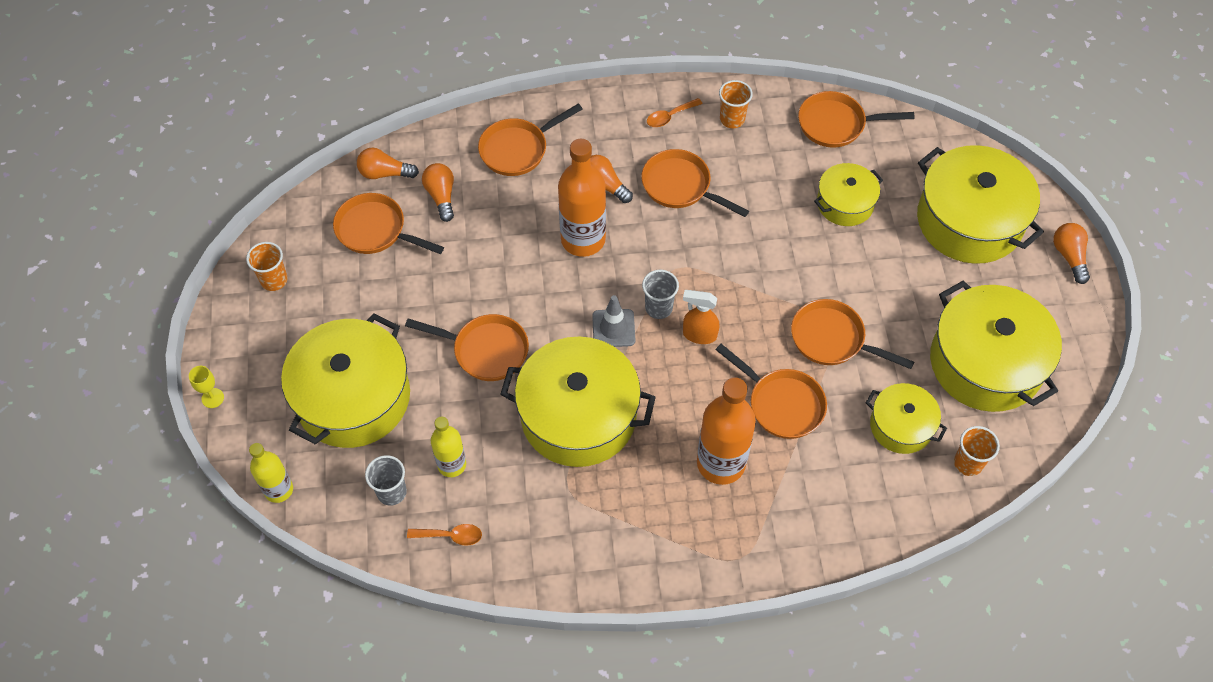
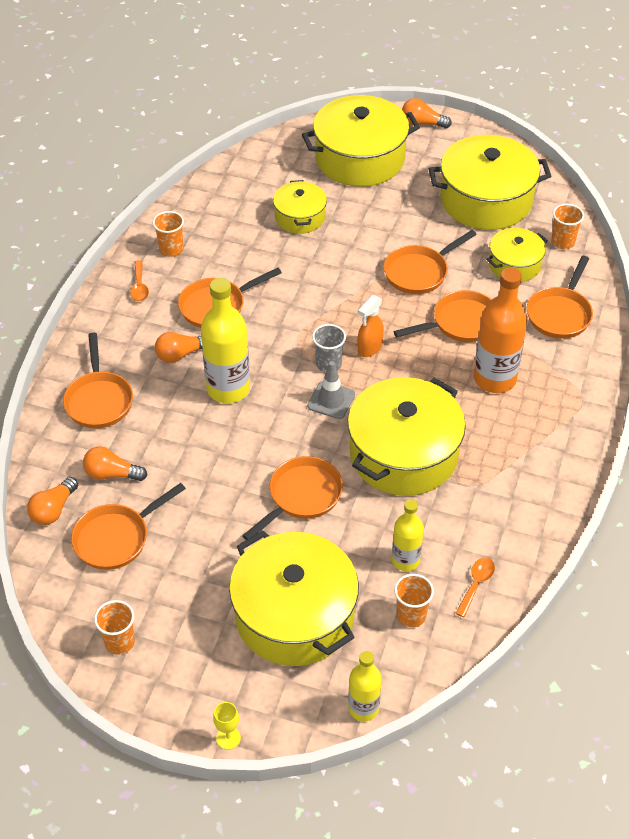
camera: 65 degrees left, 10 degrees down
(391, 492) = (411, 615): grey cup -> orange cup
(583, 239) = (228, 389): orange bottle -> yellow bottle
(836, 124) = (221, 192): orange pan -> orange pan (560, 314)

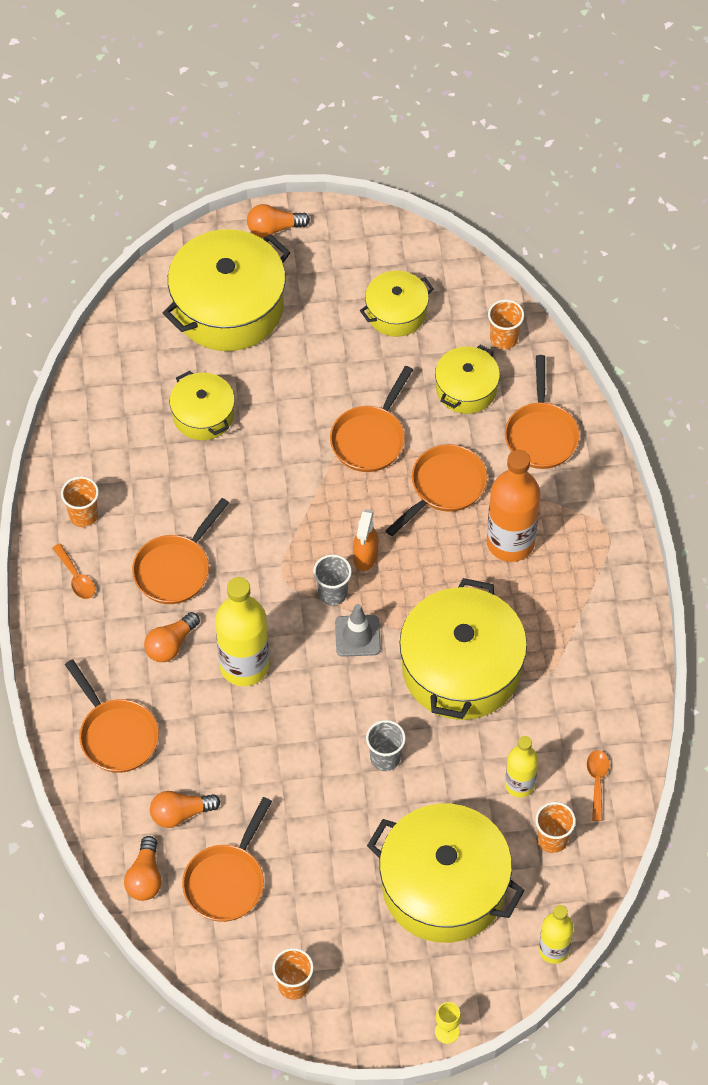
camera: 25 degrees left, 10 degrees up
(302, 496) = (385, 758): orange pan -> grey cup
(486, 200) = (396, 312): yellow pot -> yellow pot, size x0.54

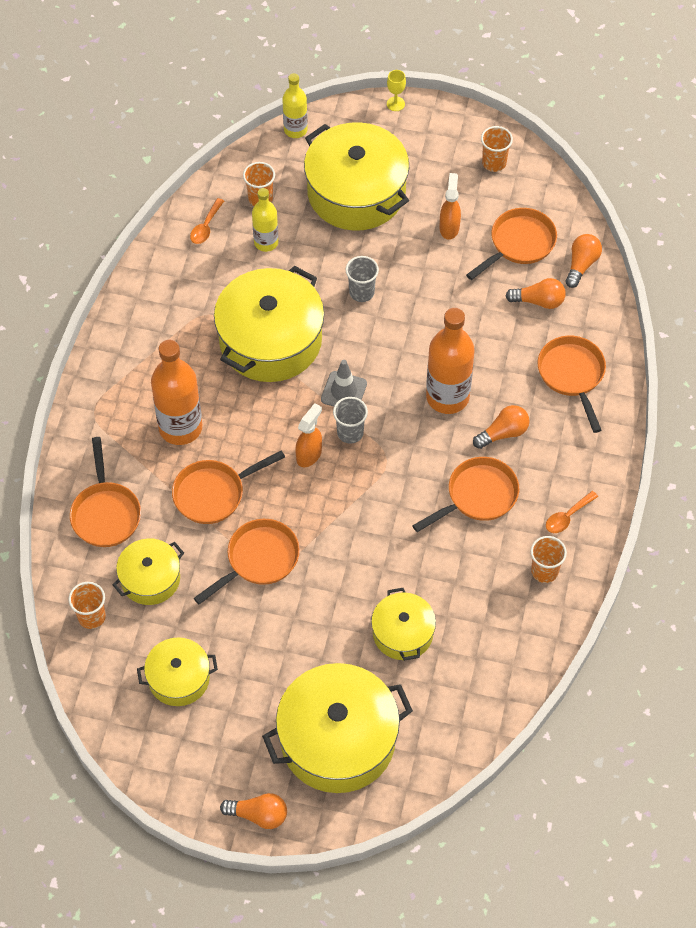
camera: 160 degrees left, 0 degrees up
(76, 577) = (567, 516): orange spoon -> orange spoon turned 120 degrees counterclockwise
(244, 666) = (447, 397): yellow bottle -> orange bottle
(316, 875) = (449, 227): none -> orange spray bottle
(541, 435) = (106, 513): orange pan -> orange pan turned 150 degrees clockwise

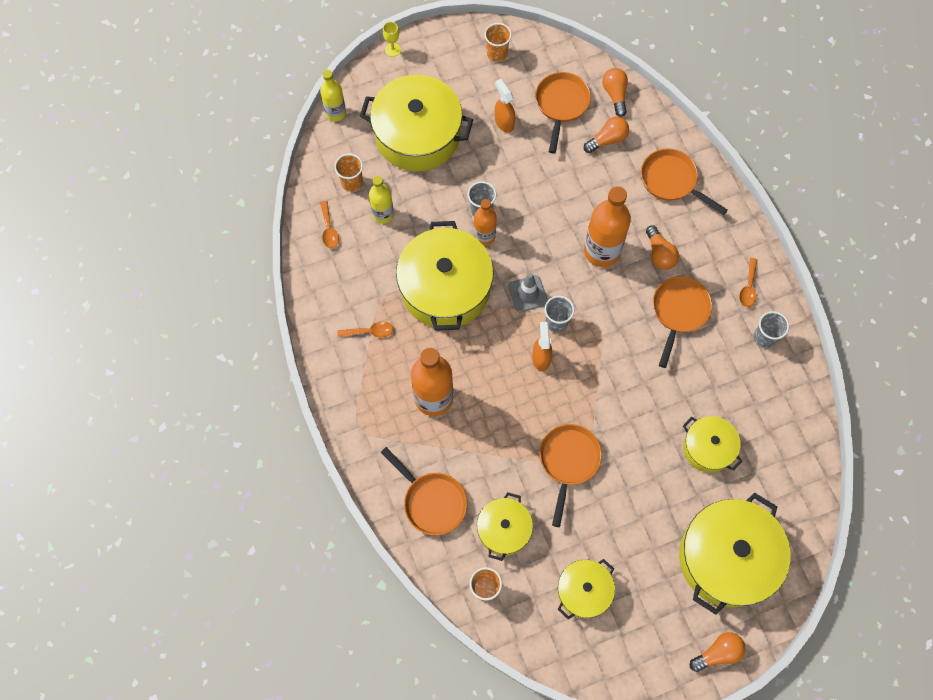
camera: 35 degrees left, 10 degrees up
(170, 336) = (369, 332): none -> orange spoon
(213, 493) = (497, 433): orange pan -> none
(345, 317) = (484, 236): none -> orange bottle
(503, 433) = (659, 254): orange light bulb -> orange light bulb turned 135 degrees clockwise
(544, 571) = (764, 337): orange cup -> grey cup

